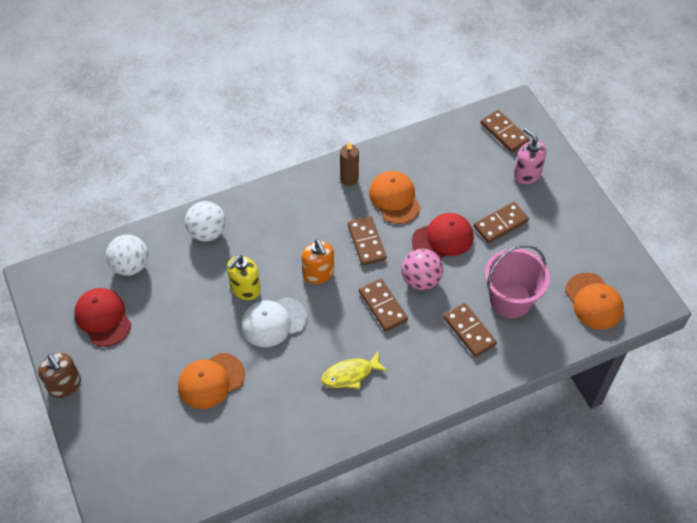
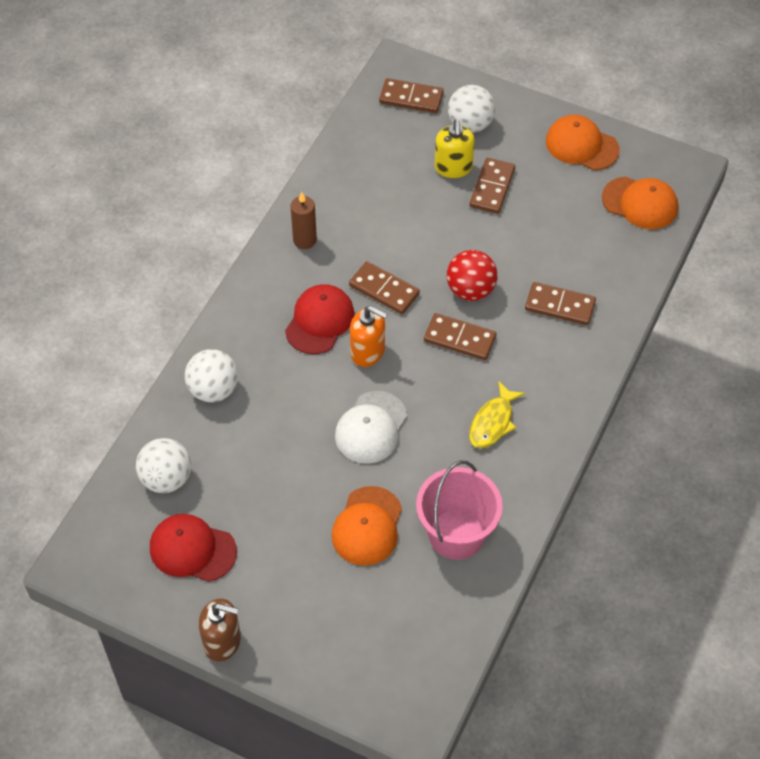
camera: 40 degrees left, 0 degrees up
(245, 289) = (310, 417): yellow soap dispenser -> yellow soap dispenser (453, 167)
(394, 198) = (369, 230): orange cap -> orange cap (581, 145)
(421, 280) = (470, 290): pink ball -> red ball
(443, 238) = (452, 237): red cap -> red cap (319, 321)
(510, 300) = (568, 252): pink bucket -> pink bucket (456, 534)
(527, 174) = (470, 124): pink soap dispenser -> white ball

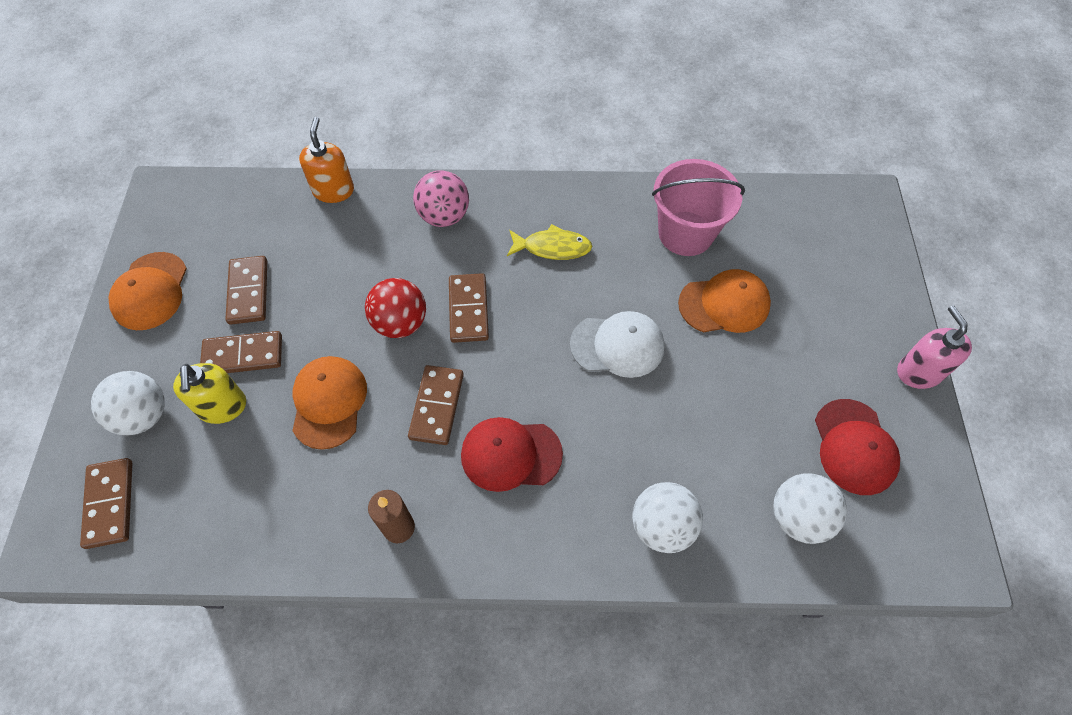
camera: 115 degrees left, 5 degrees up
(222, 641) = (918, 372): brown soap dispenser -> pink soap dispenser
(368, 351) = (527, 387): orange soap dispenser -> orange soap dispenser (333, 190)
(453, 167) = (222, 407): yellow soap dispenser -> yellow soap dispenser turned 105 degrees clockwise
(560, 305) = (386, 240): brown domino -> brown domino (248, 292)
(567, 354) = (444, 216): none -> pink ball
(640, 203) = (223, 216): orange cap -> orange cap (329, 402)

